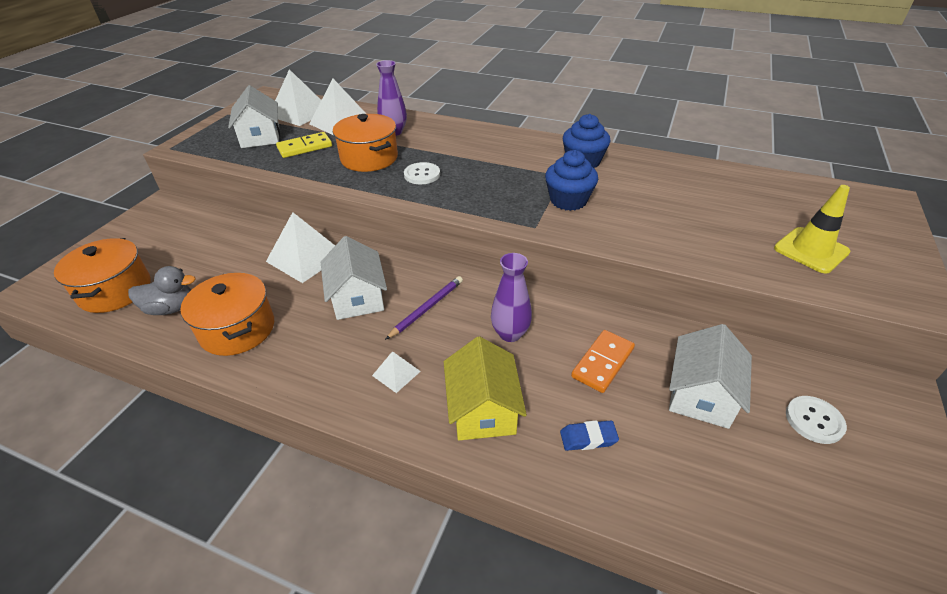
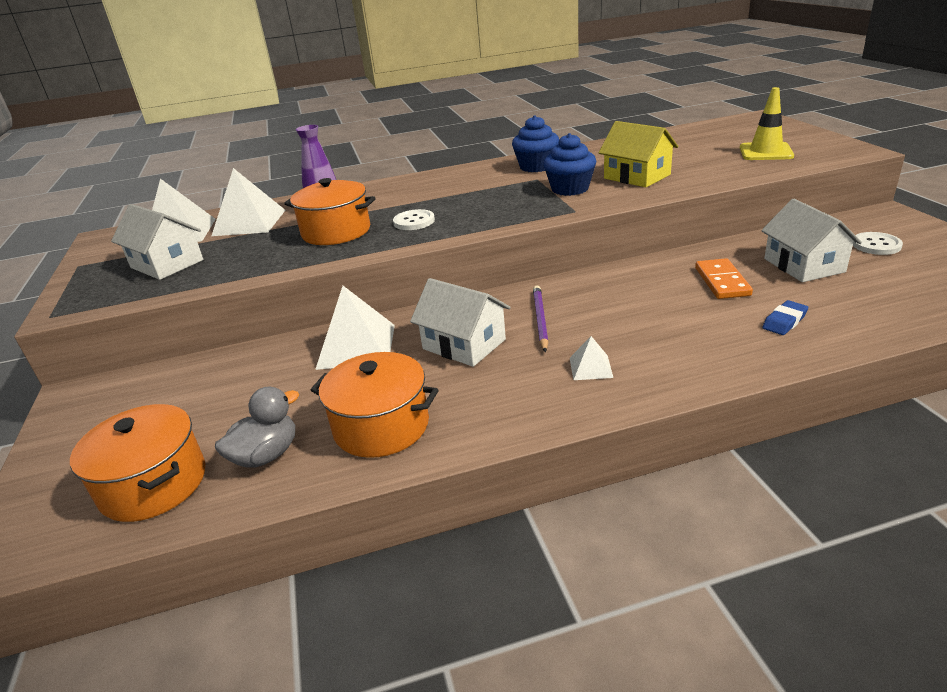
camera: 35 degrees left, 10 degrees down
(305, 147) = (244, 251): yellow domino -> none
(483, 409) = (693, 348): yellow house -> yellow house (637, 176)
(510, 334) = (633, 300): purple vase -> none

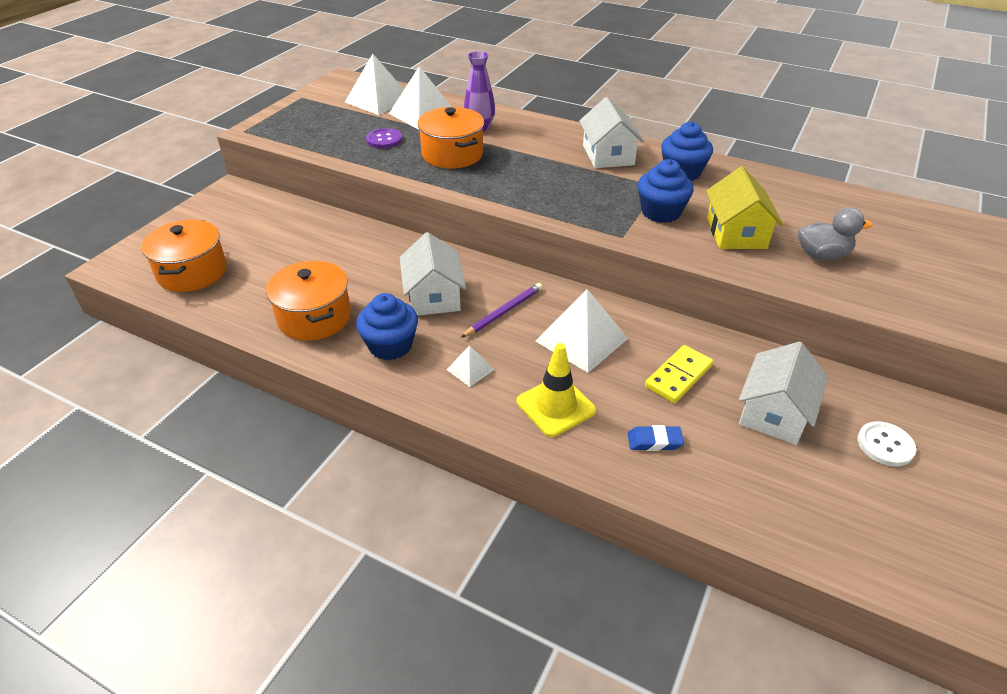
camera: 40 degrees right, 10 degrees up
(167, 264) = (337, 124): white house -> white house (608, 155)
(245, 252) = (384, 140): none -> purple button
(266, 455) = (248, 293): grey duck -> grey duck (822, 255)
(356, 346) = (381, 253): white pyramid -> white pyramid (581, 340)
(414, 221) = (507, 175): white button -> none
(495, 397) = (390, 345): none -> blue cupcake
(722, 281) = (678, 376): orange domino -> yellow domino
(765, 152) = (911, 280): yellow traffic cone -> yellow traffic cone (555, 406)

